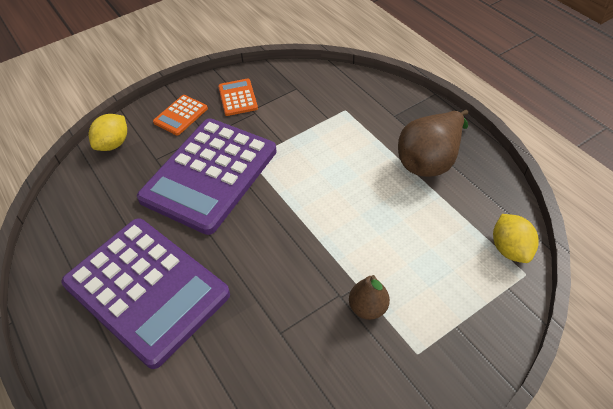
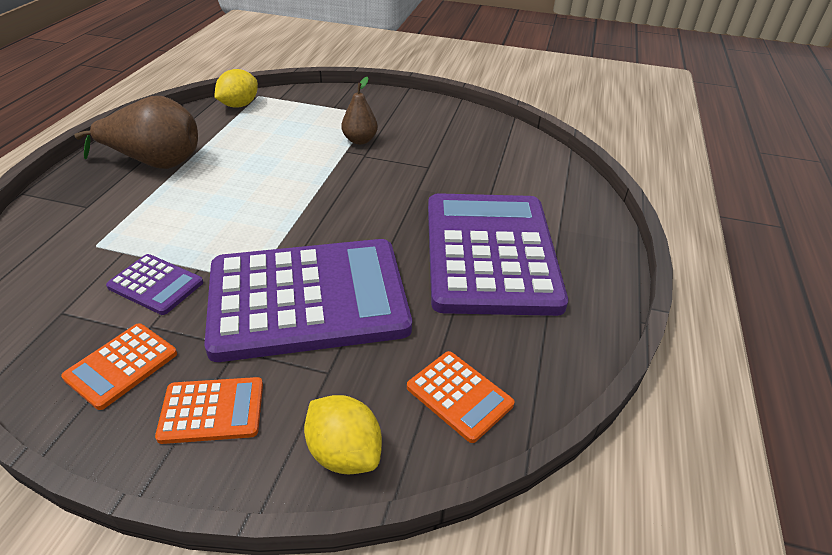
camera: 135 degrees left, 10 degrees down
(86, 196) = (459, 396): none -> orange calculator
(113, 144) = (344, 452): yellow lemon -> yellow lemon turned 60 degrees clockwise
(285, 122) = (156, 285): none -> purple calculator

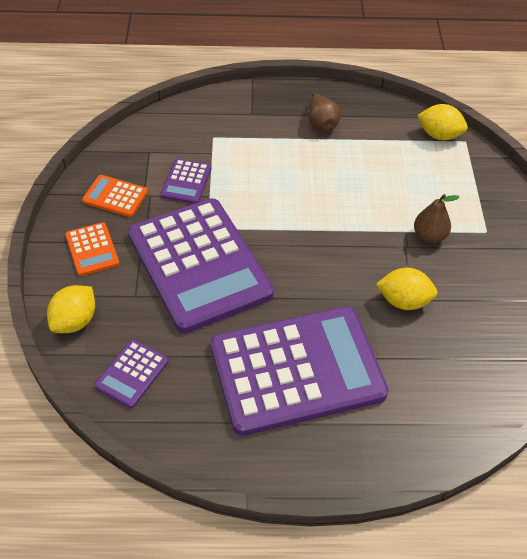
camera: 75 degrees right, 10 degrees up
(156, 162) = (321, 123): brown pear -> brown pear, size x0.56
(429, 171) = (403, 301): none -> yellow lemon
(459, 396) = (132, 374): orange calculator -> purple calculator

